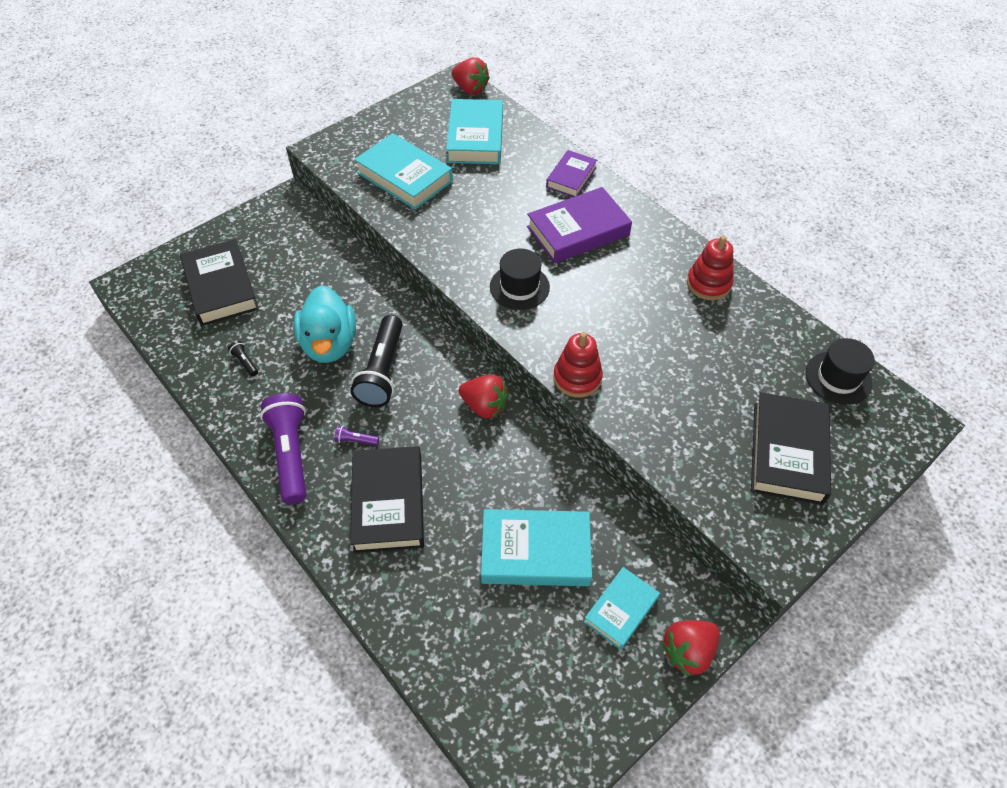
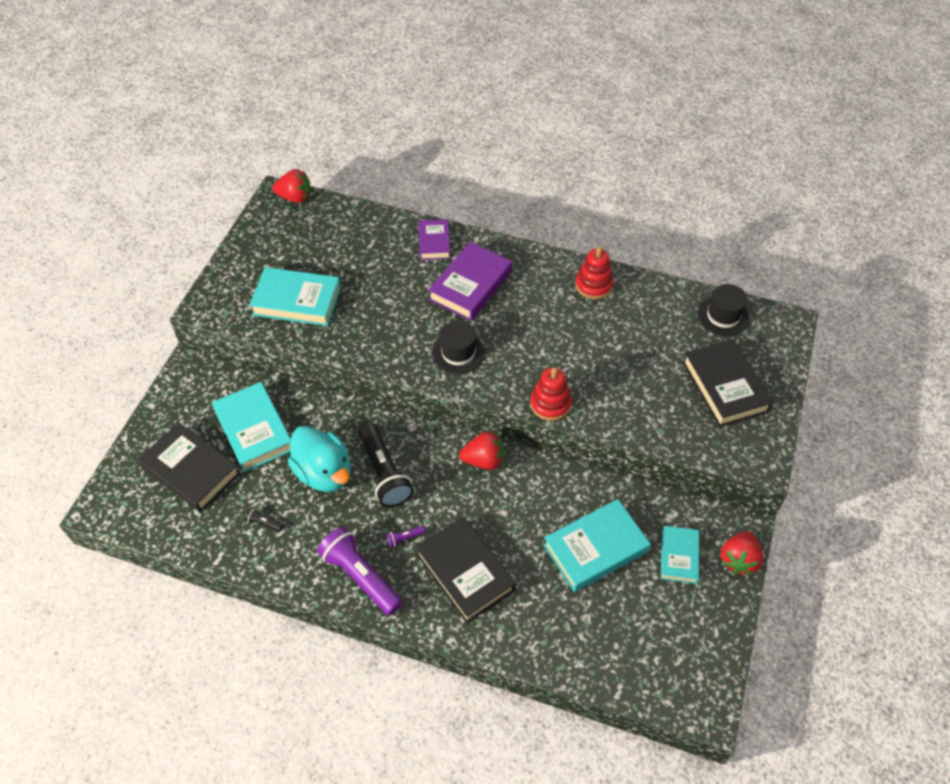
camera: 30 degrees left, 0 degrees up
(475, 137) = (331, 240): turquoise book -> turquoise book (254, 430)

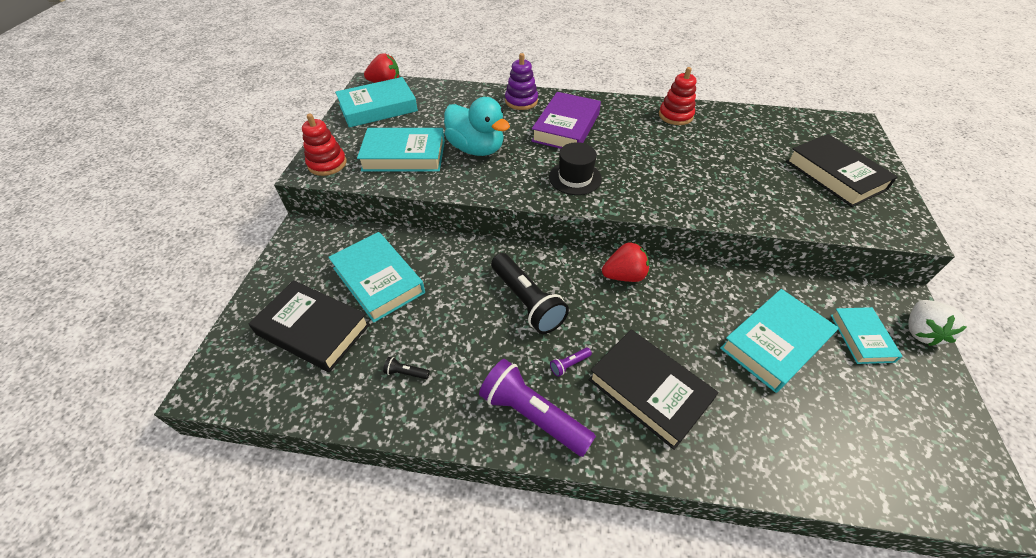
camera: 10 degrees left, 5 degrees down
(281, 232) = (378, 108): none -> turquoise book
(324, 472) = (462, 310): turquoise duck -> turquoise duck (476, 149)
(434, 242) = (521, 101): purple book -> purple stacking toy
(550, 404) = (683, 208): red stacking toy -> red stacking toy (327, 164)
(723, 316) = (799, 125): black hat -> none
(738, 559) = (920, 331): red strawberry -> white strawberry

